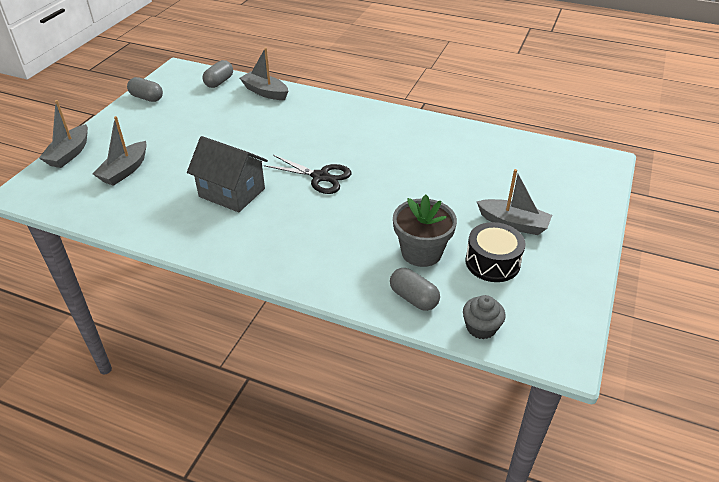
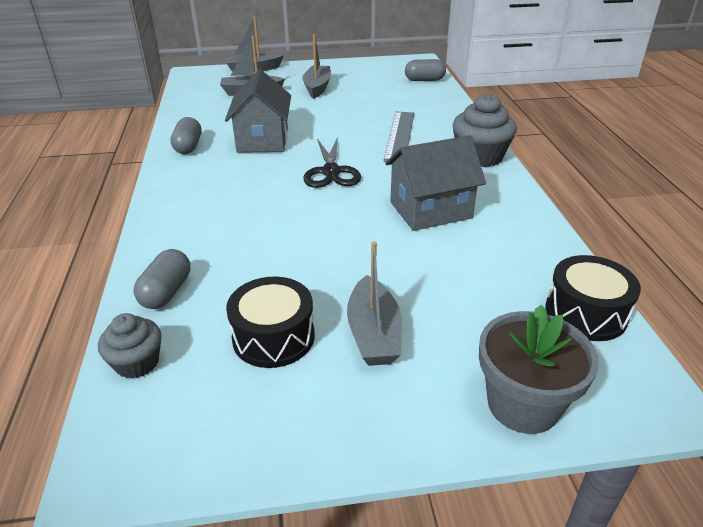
camera: 60 degrees right, 5 degrees down
(147, 98) = (359, 65): grey capsule -> grey capsule (188, 147)
(265, 92) = (439, 102): grey boat -> grey boat (317, 87)
(299, 129) = (400, 136): none -> grey ruler
(362, 111) = (480, 157): none -> grey cupcake
(408, 156) = (430, 210): none -> grey house
(421, 252) = (253, 273): grey flower pot -> grey flower pot (523, 404)
(540, 150) = (585, 313): none -> black drum

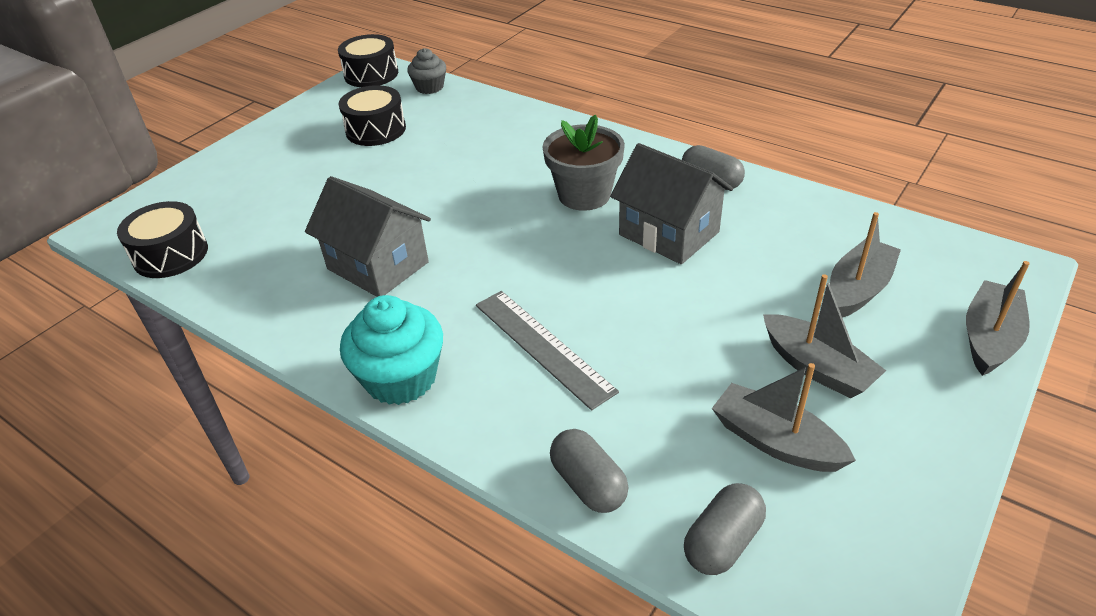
camera: 135 degrees right, 5 degrees up
(134, 457) = (371, 74): none -> black drum
(166, 292) = (477, 109): grey capsule -> grey capsule (588, 484)
(331, 172) = (531, 245): black scissors -> none
(373, 333) = (317, 162): grey boat -> grey boat (775, 441)
(430, 210) = (378, 265): grey house -> grey house turned 75 degrees counterclockwise
(480, 157) = (401, 378): grey cupcake -> turquoise cupcake
(523, 404) = (192, 182): grey flower pot -> grey flower pot (584, 195)

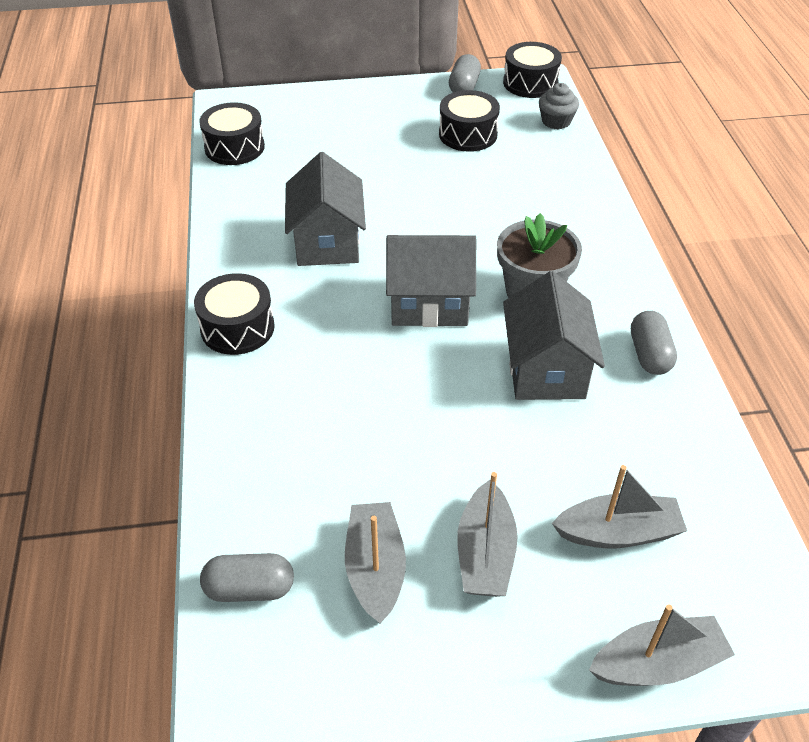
camera: 45 degrees right, 5 degrees up
(401, 378) = (237, 328): turquoise cupcake -> black drum
(527, 250) = (429, 303): none -> grey house
(542, 347) = (338, 378): grey ruler -> none
(588, 484) = (235, 483): grey capsule -> grey capsule (464, 87)

